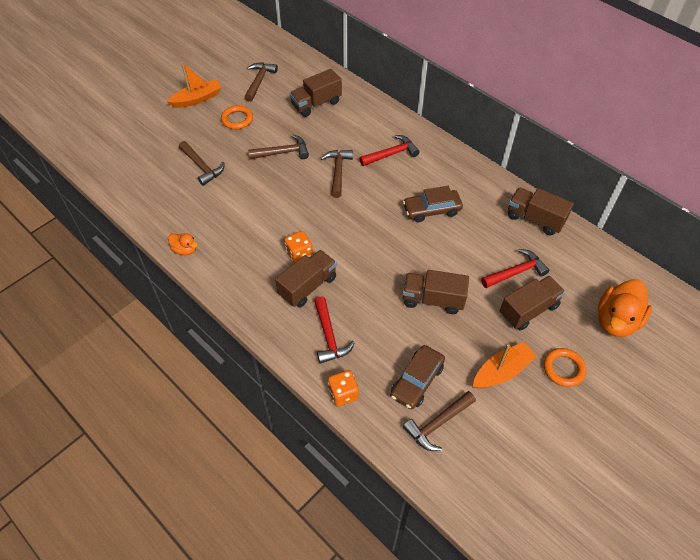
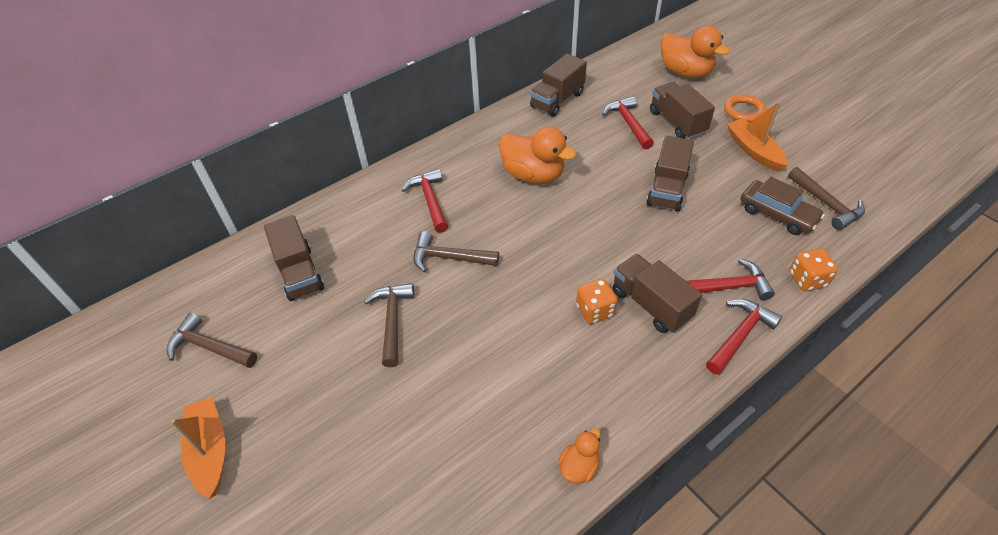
camera: 80 degrees left, 5 degrees down
(202, 167) = (393, 441): brown hammer -> none
(237, 119) = (293, 383): orange ring -> none
(284, 340) = (739, 335): none -> red hammer
(431, 210) = (533, 175): brown car -> orange duck

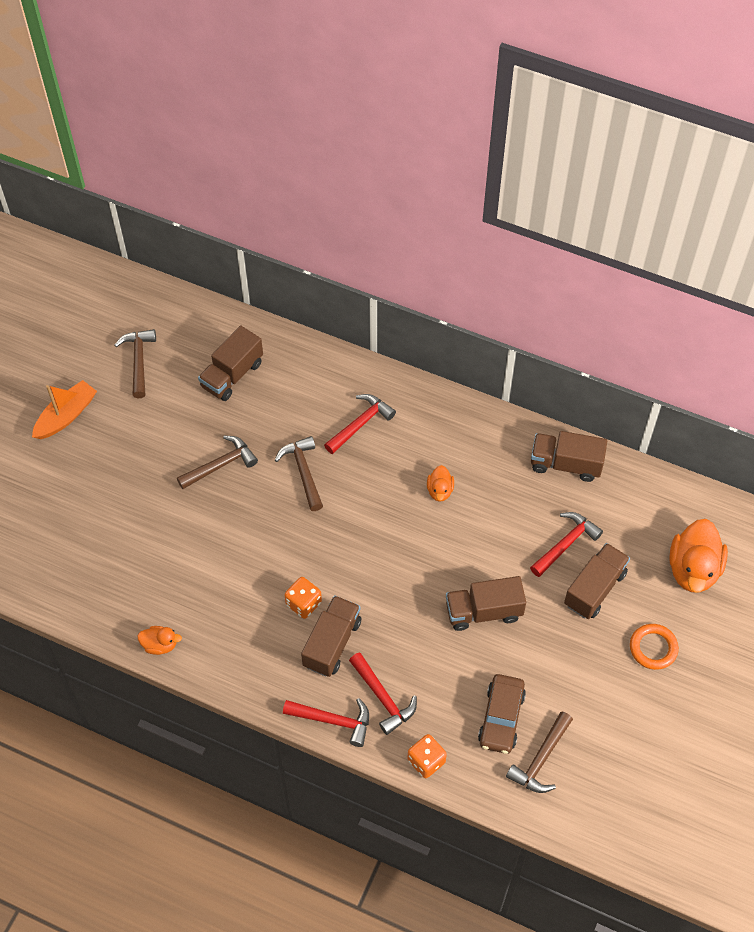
camera: 60 degrees right, 10 degrees up
(533, 175) = (440, 490): orange duck -> orange duck, size x0.51
(753, 151) = (589, 674): orange boat -> none

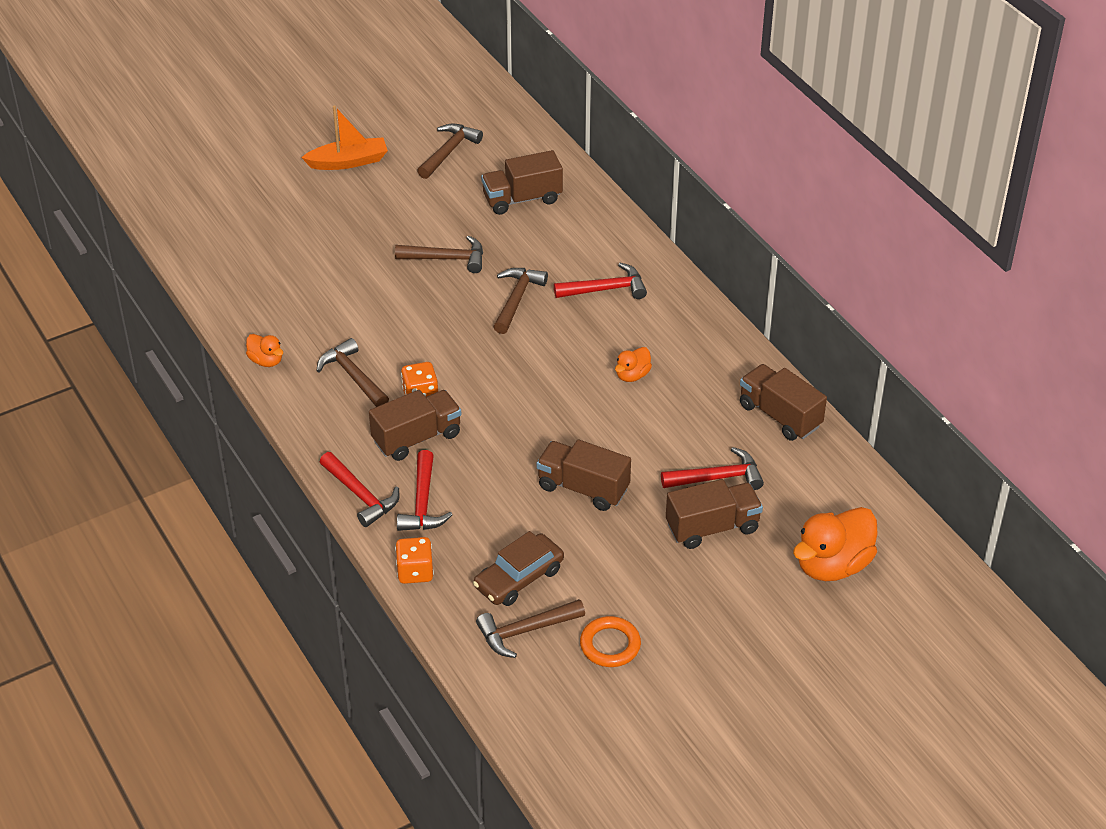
camera: 35 degrees right, 15 degrees down
(239, 617) = (353, 376): none -> brown hammer
(653, 648) = (726, 606): orange ring -> orange ring (610, 645)

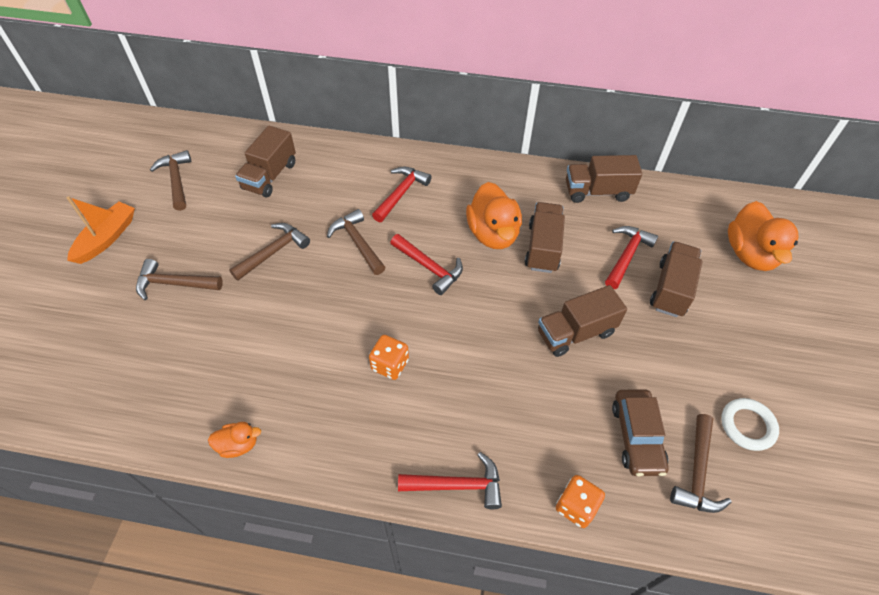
camera: 50 degrees left, 10 degrees up
(353, 376) = (323, 394): brown hammer -> brown hammer (174, 284)
(417, 438) = (431, 399): brown truck -> brown truck (543, 247)
(423, 503) = (504, 445): red hammer -> red hammer (429, 267)
(610, 645) = (747, 426): orange ring -> white ring
(632, 375) = (493, 234): orange duck -> orange duck, size x1.98

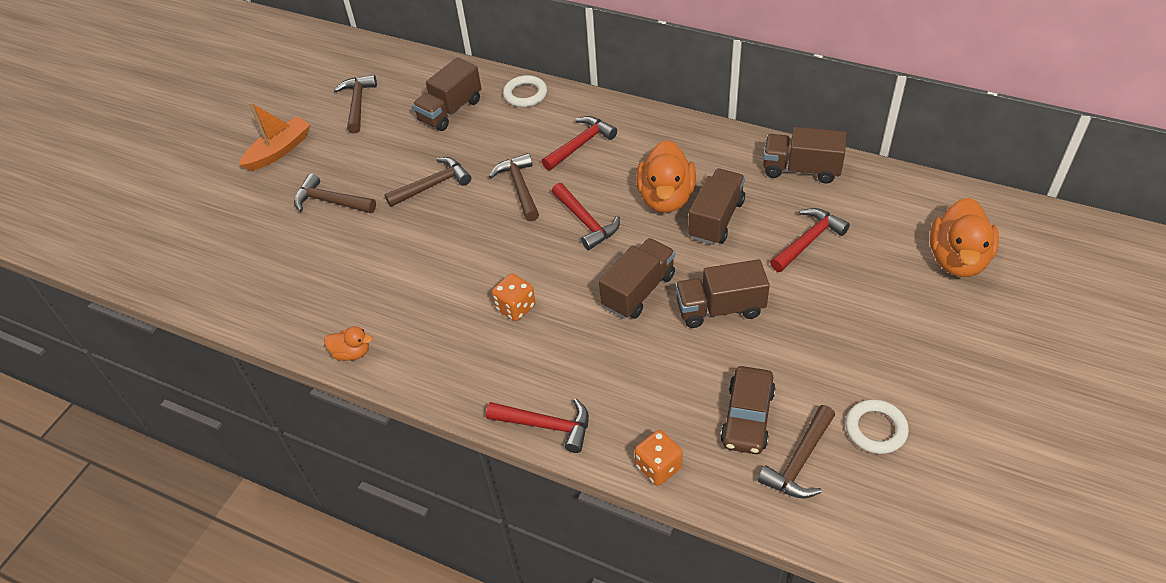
camera: 20 degrees right, 5 degrees down
(336, 152) = (525, 94): none -> white ring
(671, 289) = (846, 282): brown truck -> brown truck (638, 291)

